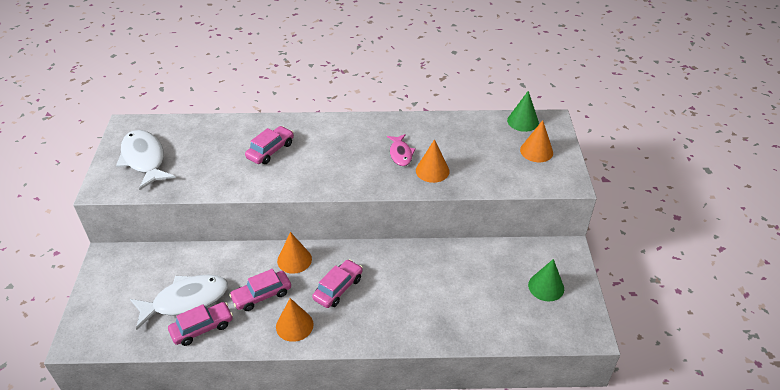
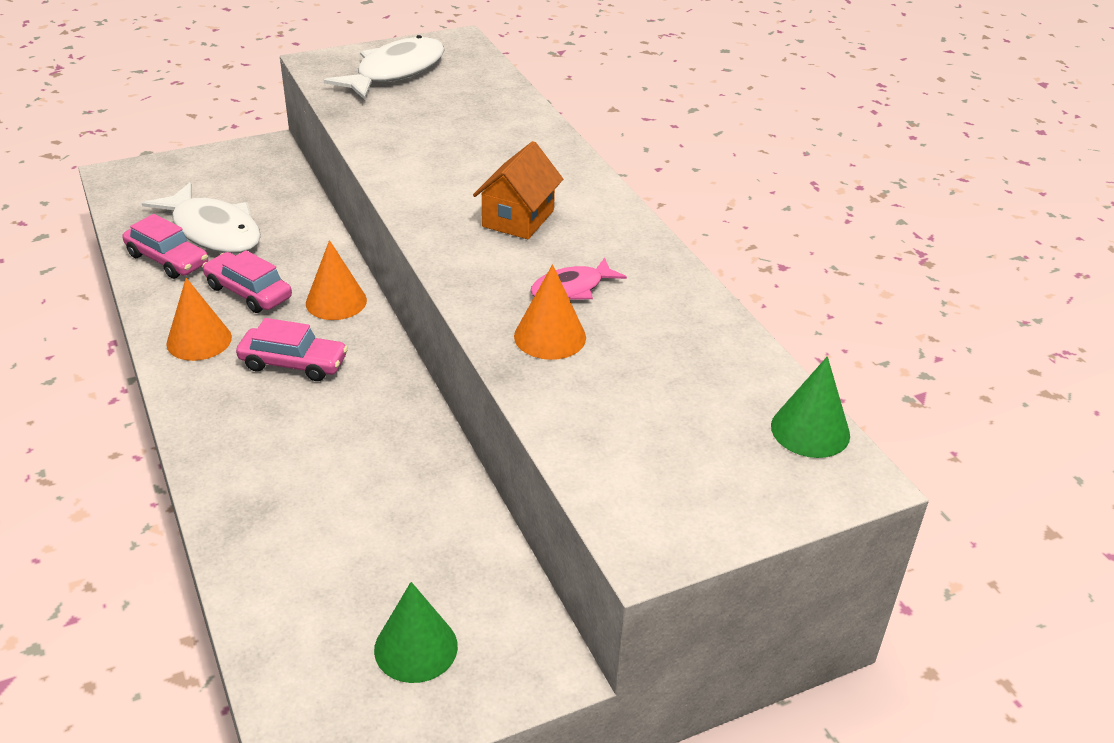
camera: 65 degrees right, 5 degrees down
(270, 150) = (485, 160): pink car -> none
(333, 154) = (518, 218): none -> orange house
(536, 151) = (720, 471): orange cone -> none

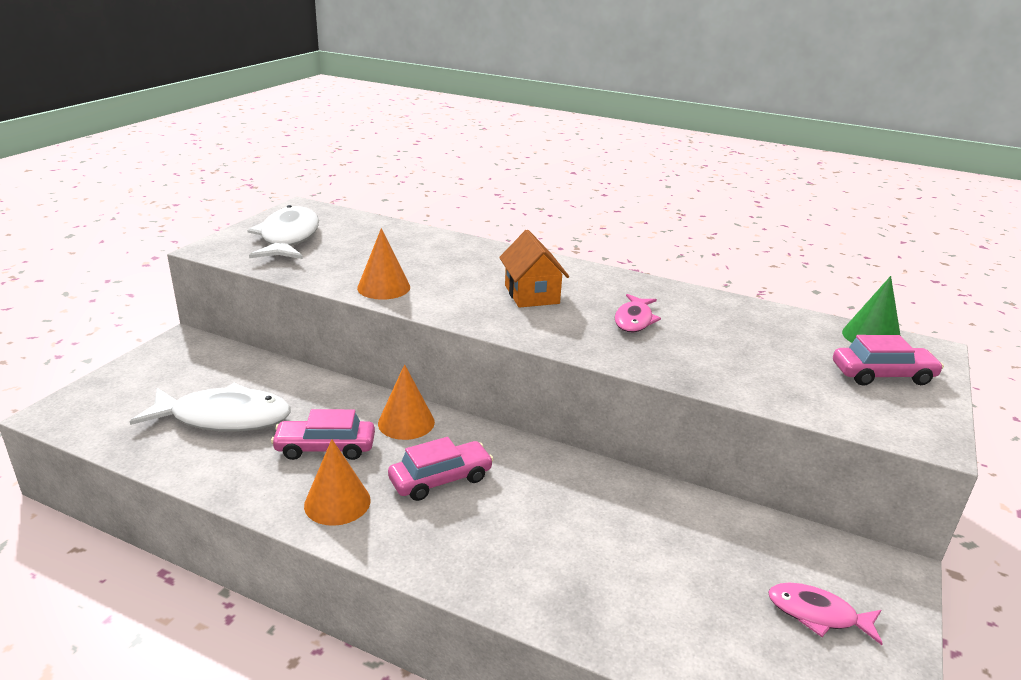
camera: 40 degrees left, 10 degrees down
(167, 260) = (212, 456): pink car -> pink car (882, 375)
(416, 647) = (817, 614): green cone -> pink fish
(550, 336) = (672, 351): orange cone -> orange cone (383, 287)

